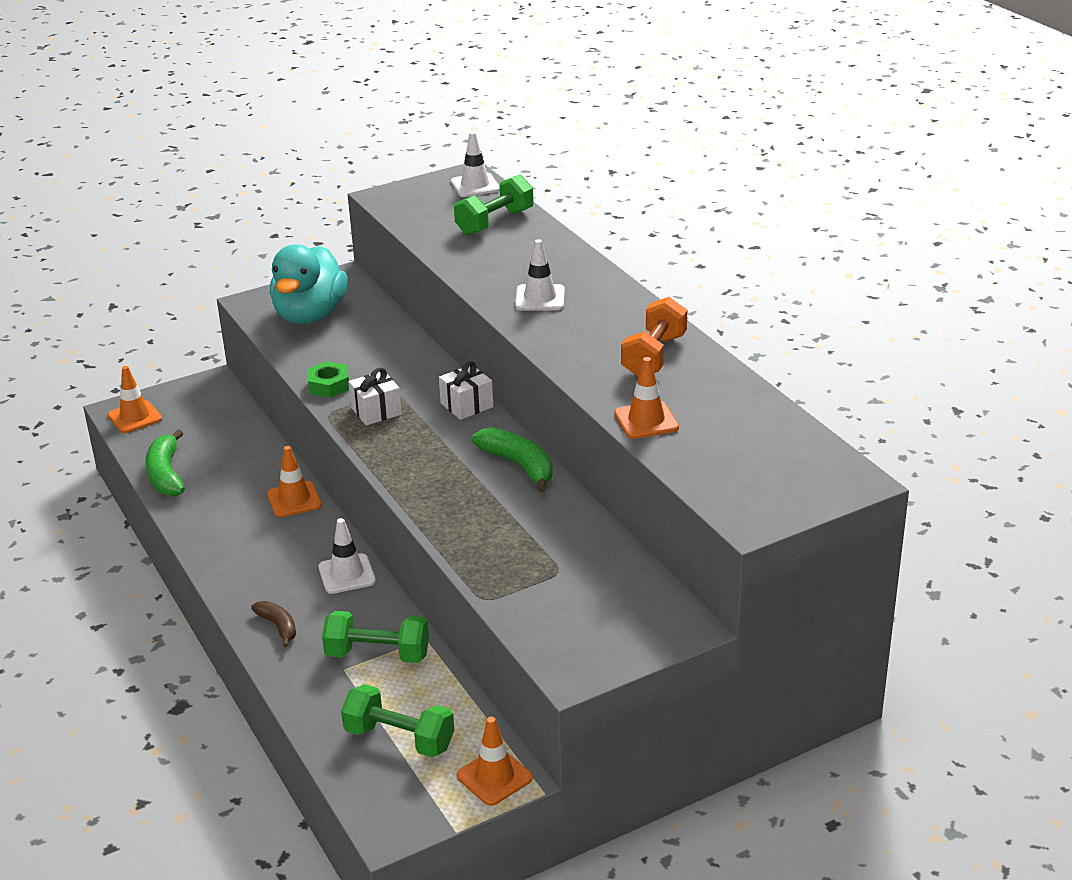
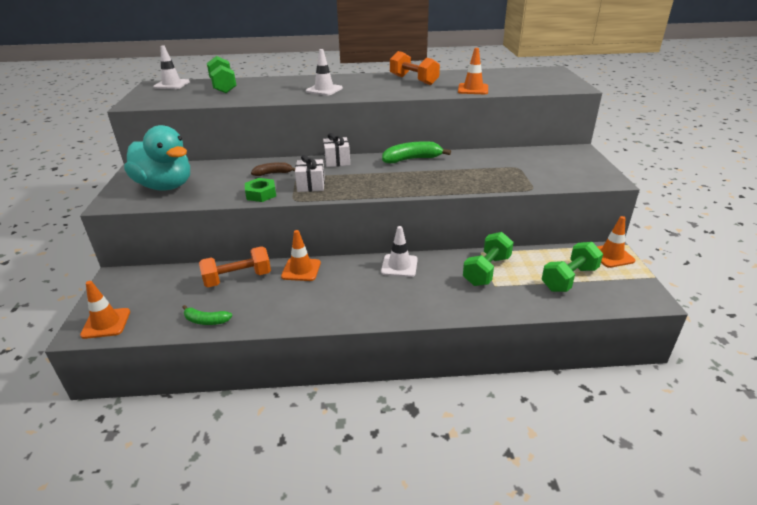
camera: 65 degrees left, 0 degrees up
(166, 474) = (206, 321): green banana -> green banana, size x0.61
(251, 462) = (238, 278): none -> orange dumbbell
(278, 626) = (435, 302): brown banana -> brown banana (273, 173)

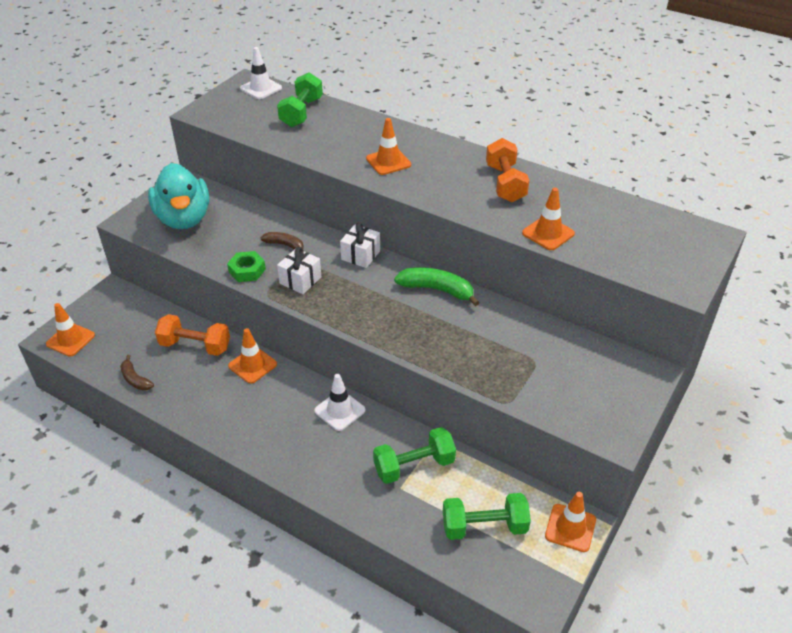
camera: 35 degrees right, 10 degrees up
(206, 321) = (135, 379): green banana -> brown banana
(324, 90) = (388, 162): white traffic cone -> orange traffic cone

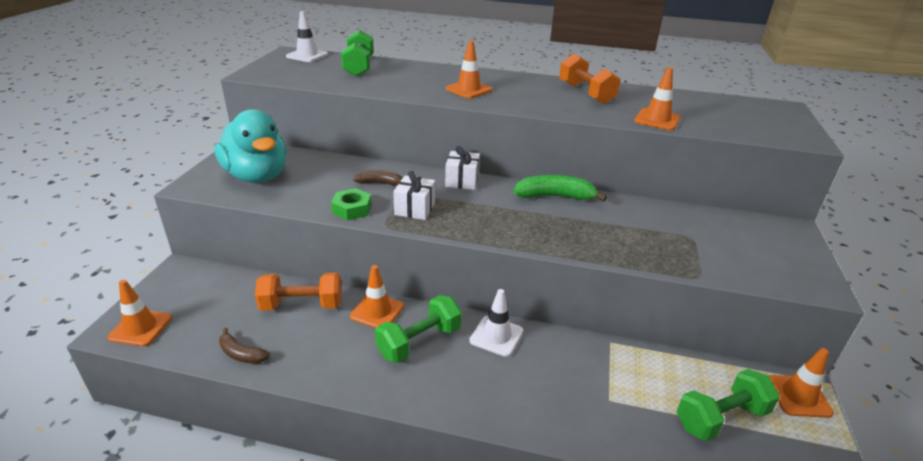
camera: 20 degrees left, 10 degrees down
(414, 466) = (607, 373): green dumbbell -> green dumbbell (419, 342)

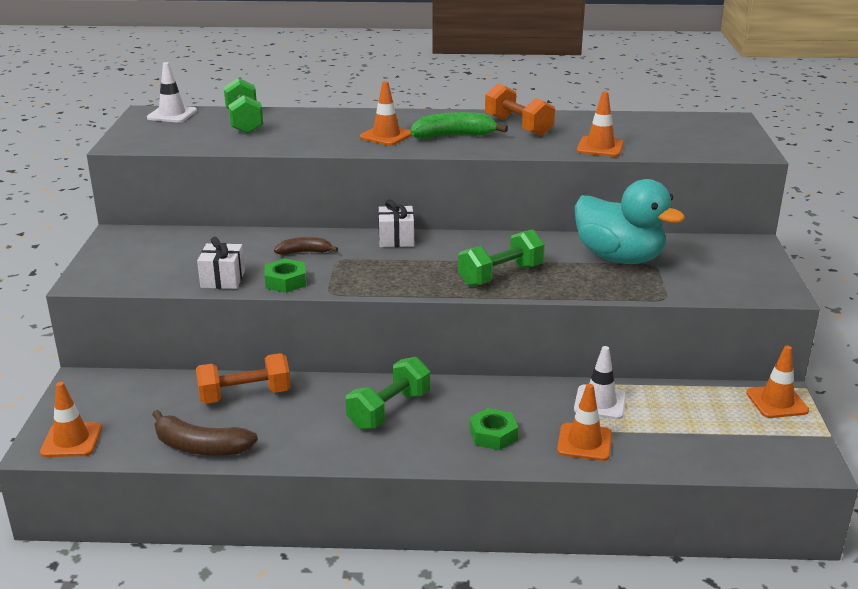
camera: 10 degrees left, 5 degrees down
(241, 354) = (200, 447): brown banana -> brown banana, size x1.63
(257, 176) = (157, 262): turquoise duck -> turquoise duck (619, 258)
(377, 311) = (332, 390): orange traffic cone -> orange traffic cone (584, 442)
(415, 209) = (355, 273): white gift -> white gift (223, 279)
(496, 336) = (469, 394): white traffic cone -> white traffic cone (600, 402)
(507, 387) = (493, 435): none -> green nut
(555, 196) = (504, 243): green banana -> green banana (454, 136)
(721, 418) = (705, 429): green dumbbell -> green dumbbell (500, 275)

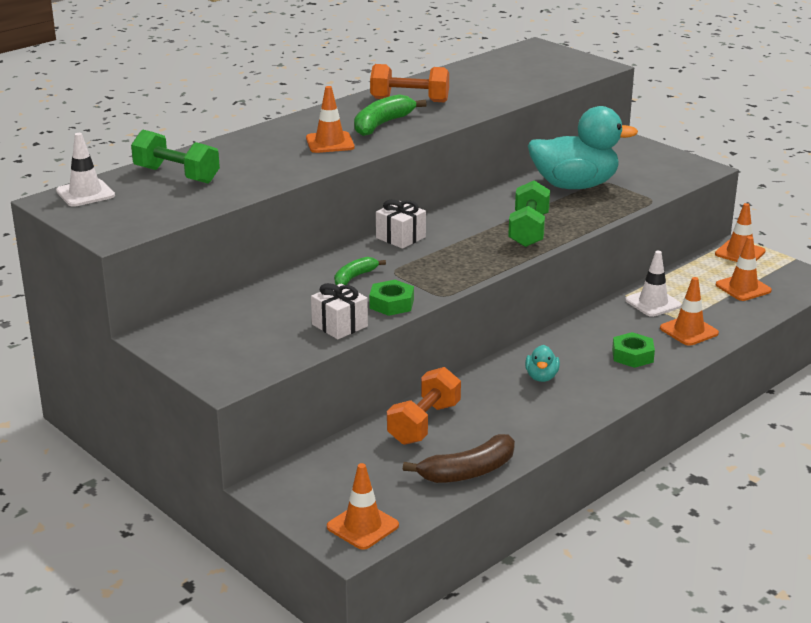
camera: 45 degrees left, 0 degrees up
(304, 252) = (354, 277): brown banana -> green banana
(389, 410) = (541, 377): green dumbbell -> turquoise duck
(600, 147) = (502, 96): orange traffic cone -> orange traffic cone (743, 288)

